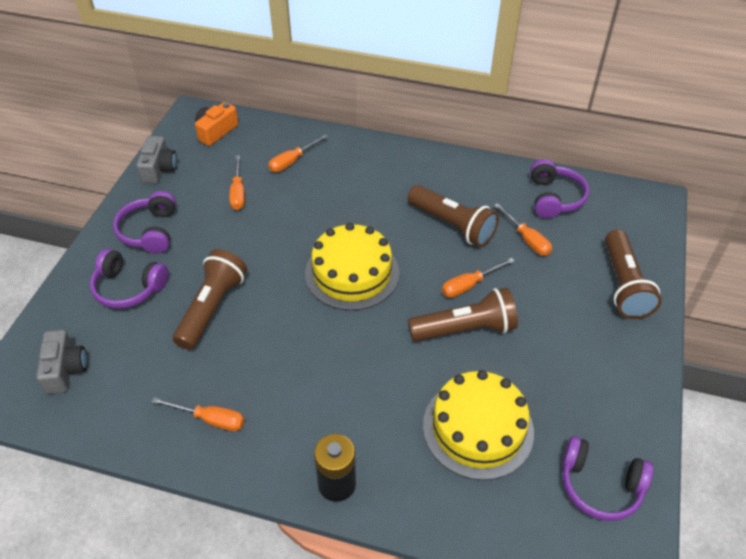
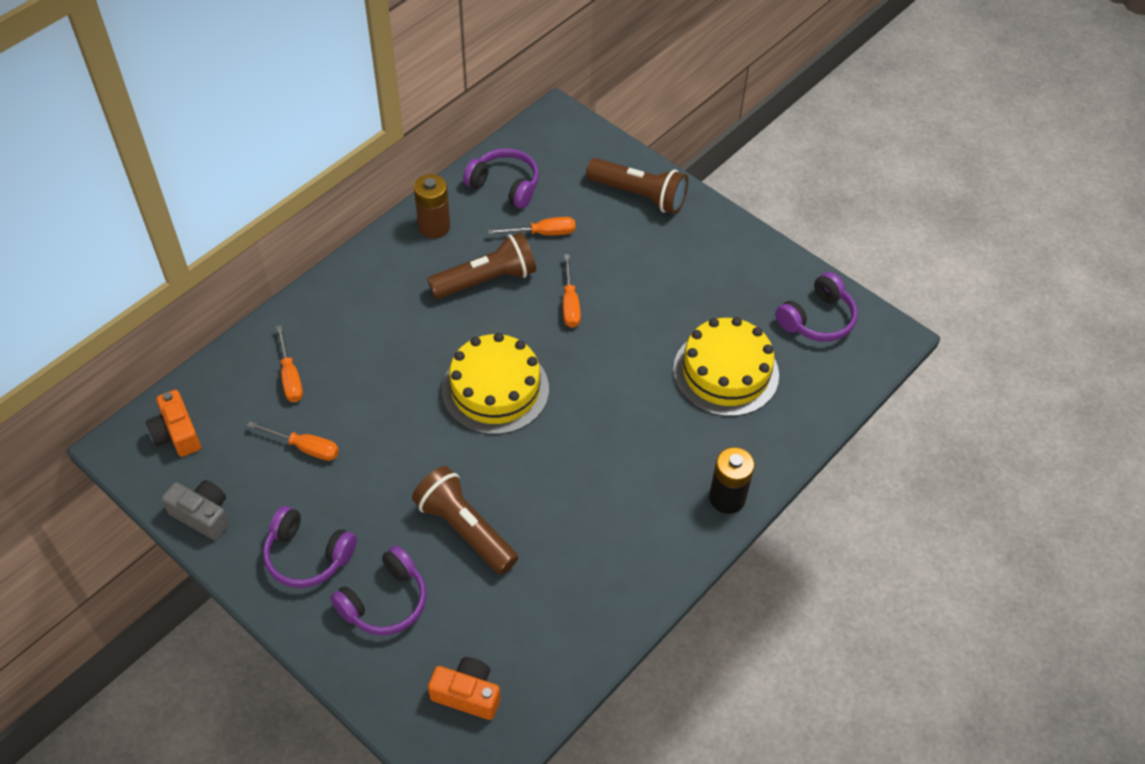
camera: 65 degrees left, 5 degrees up
(65, 369) = (467, 694): grey camera -> orange camera
(210, 419) = (606, 575): orange screwdriver -> none
(465, 329) = (619, 331): brown flashlight -> none
(479, 176) = (434, 226): none -> brown battery

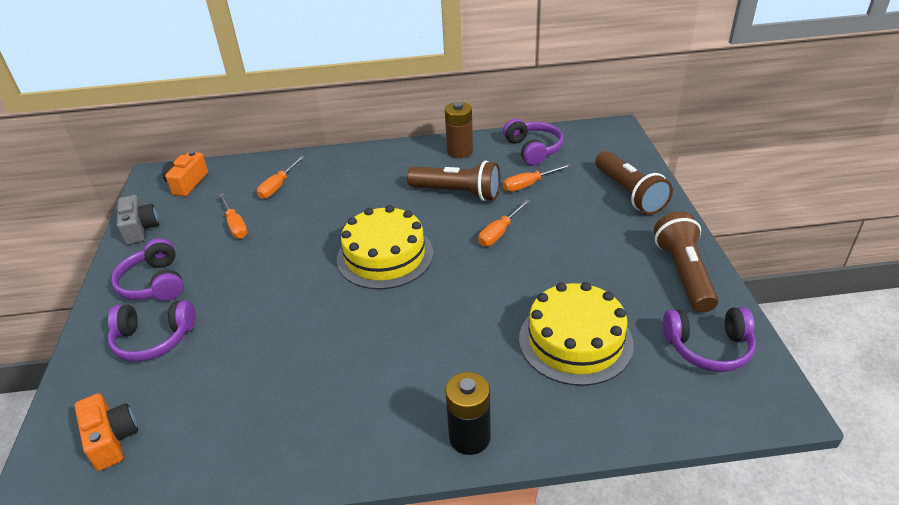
camera: 45 degrees right, 15 degrees down
(464, 529) = (256, 328): brown flashlight -> brown flashlight (683, 273)
(543, 233) = (529, 185): orange screwdriver -> orange screwdriver turned 120 degrees clockwise

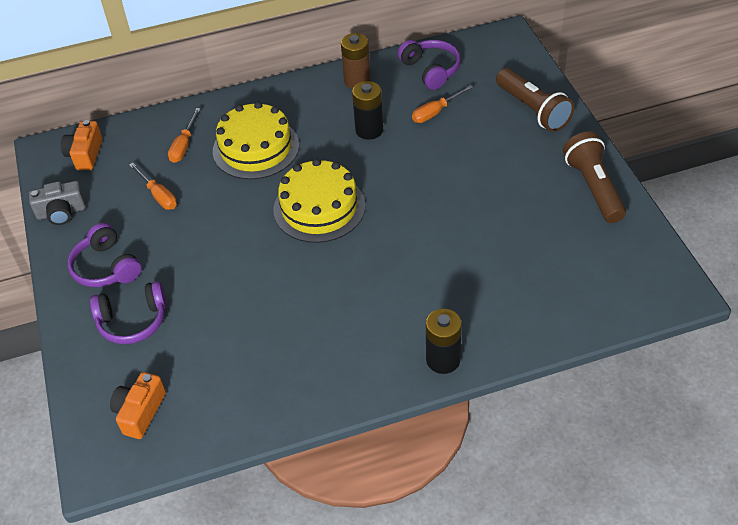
camera: 10 degrees left, 10 degrees up
(112, 439) = (140, 412): orange camera -> orange camera turned 120 degrees counterclockwise
(140, 229) = (61, 212): grey camera -> grey camera turned 105 degrees clockwise
(458, 193) = (369, 130): brown flashlight -> black battery
(499, 232) = (420, 168): orange screwdriver -> none
(575, 341) = (511, 264): yellow cake -> yellow cake (256, 148)
(708, 348) = (622, 254): purple headphones -> none

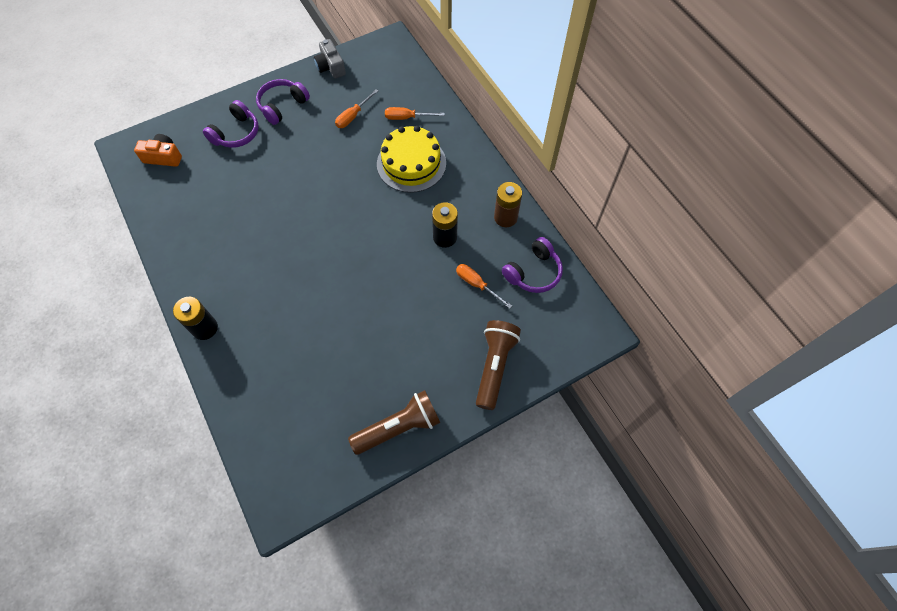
camera: 75 degrees right, 15 degrees up
(85, 154) = (389, 63): orange camera -> none
(133, 321) = (236, 133): purple headphones -> purple headphones turned 120 degrees counterclockwise
(319, 207) = (351, 219): yellow cake -> none
(533, 110) = (494, 366): brown flashlight -> brown flashlight turned 150 degrees clockwise

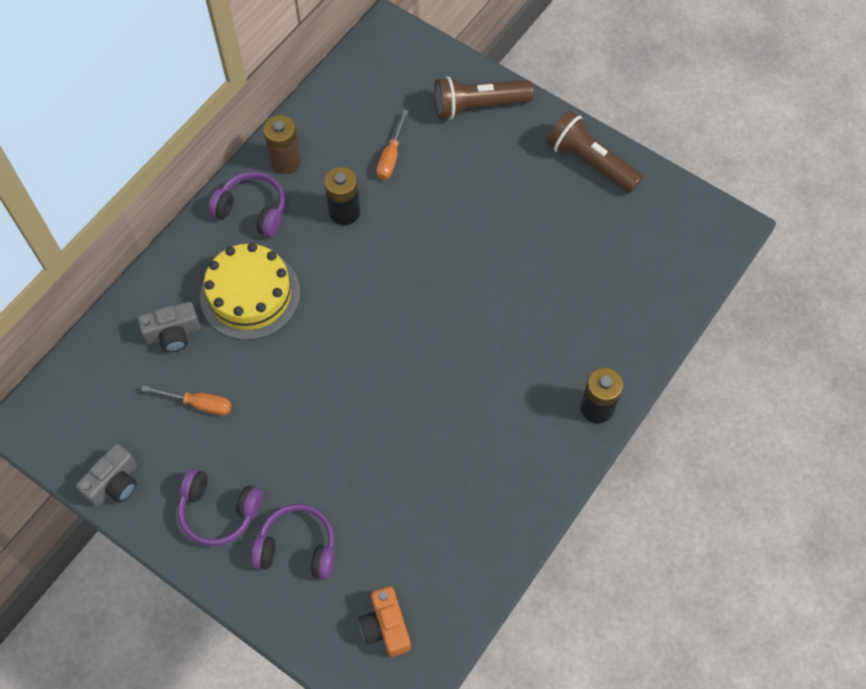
camera: 115 degrees left, 0 degrees up
(407, 117) = (173, 334): orange screwdriver -> grey camera
(533, 272) = (347, 110): purple headphones -> purple headphones (252, 210)

